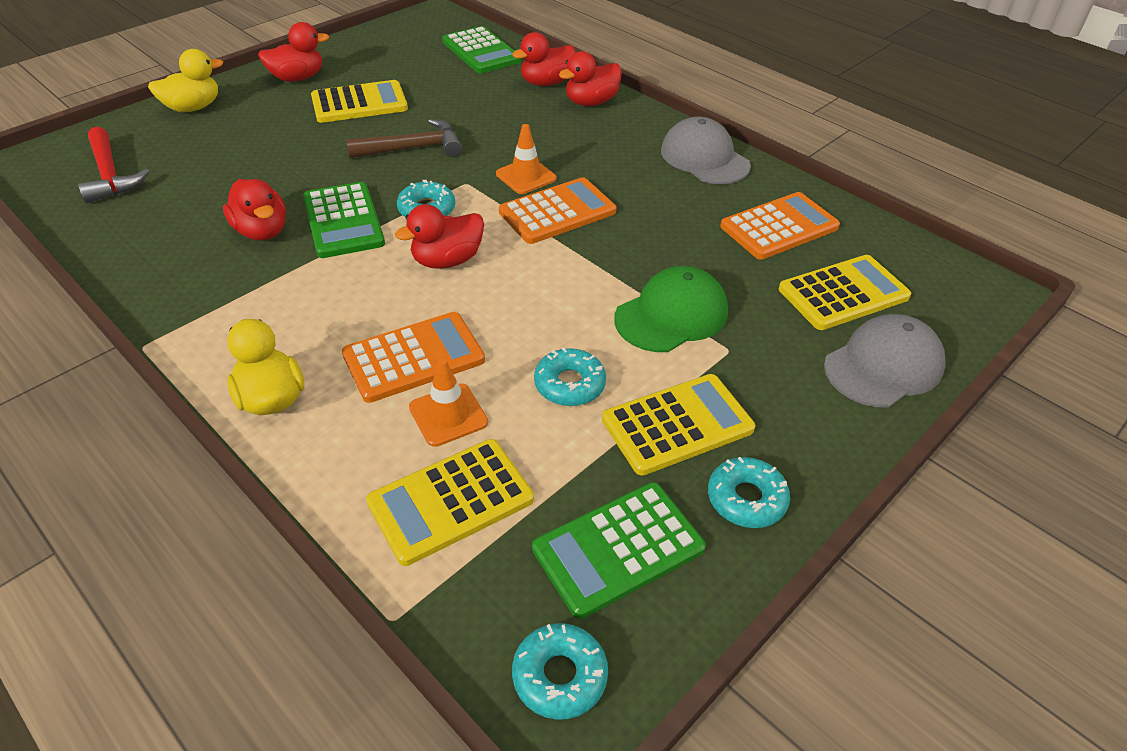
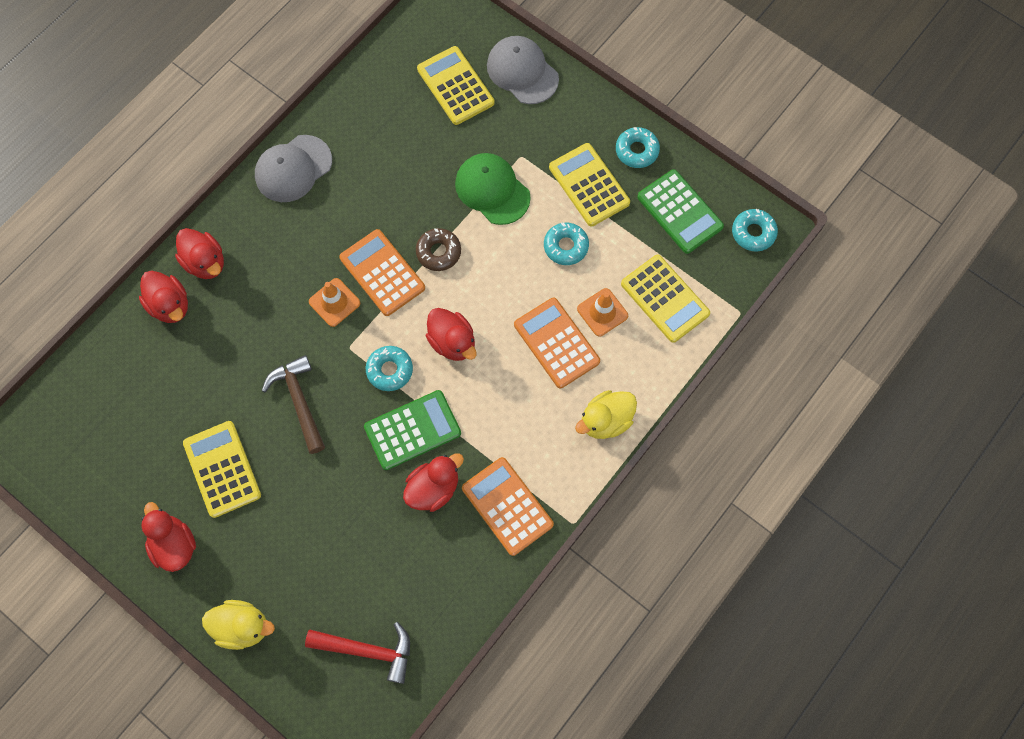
camera: 95 degrees left, 25 degrees up
(110, 175) = (368, 650): red hammer -> red hammer turned 45 degrees clockwise
(193, 108) = (242, 627): yellow duck -> yellow duck turned 135 degrees clockwise
(481, 51) = (105, 376): green calculator -> none
(579, 258) = (438, 252): none -> brown donut
(779, 227) = (384, 120): orange calculator -> orange calculator (507, 506)

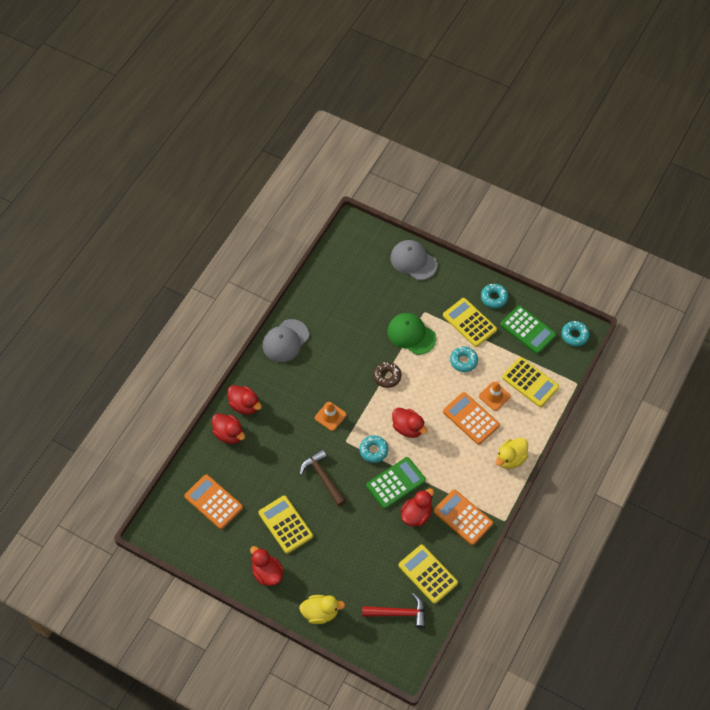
camera: 10 degrees left, 10 degrees down
(382, 273) = (355, 394): orange calculator -> orange calculator (213, 502)
(455, 86) = (374, 276): yellow calculator -> yellow calculator (428, 574)

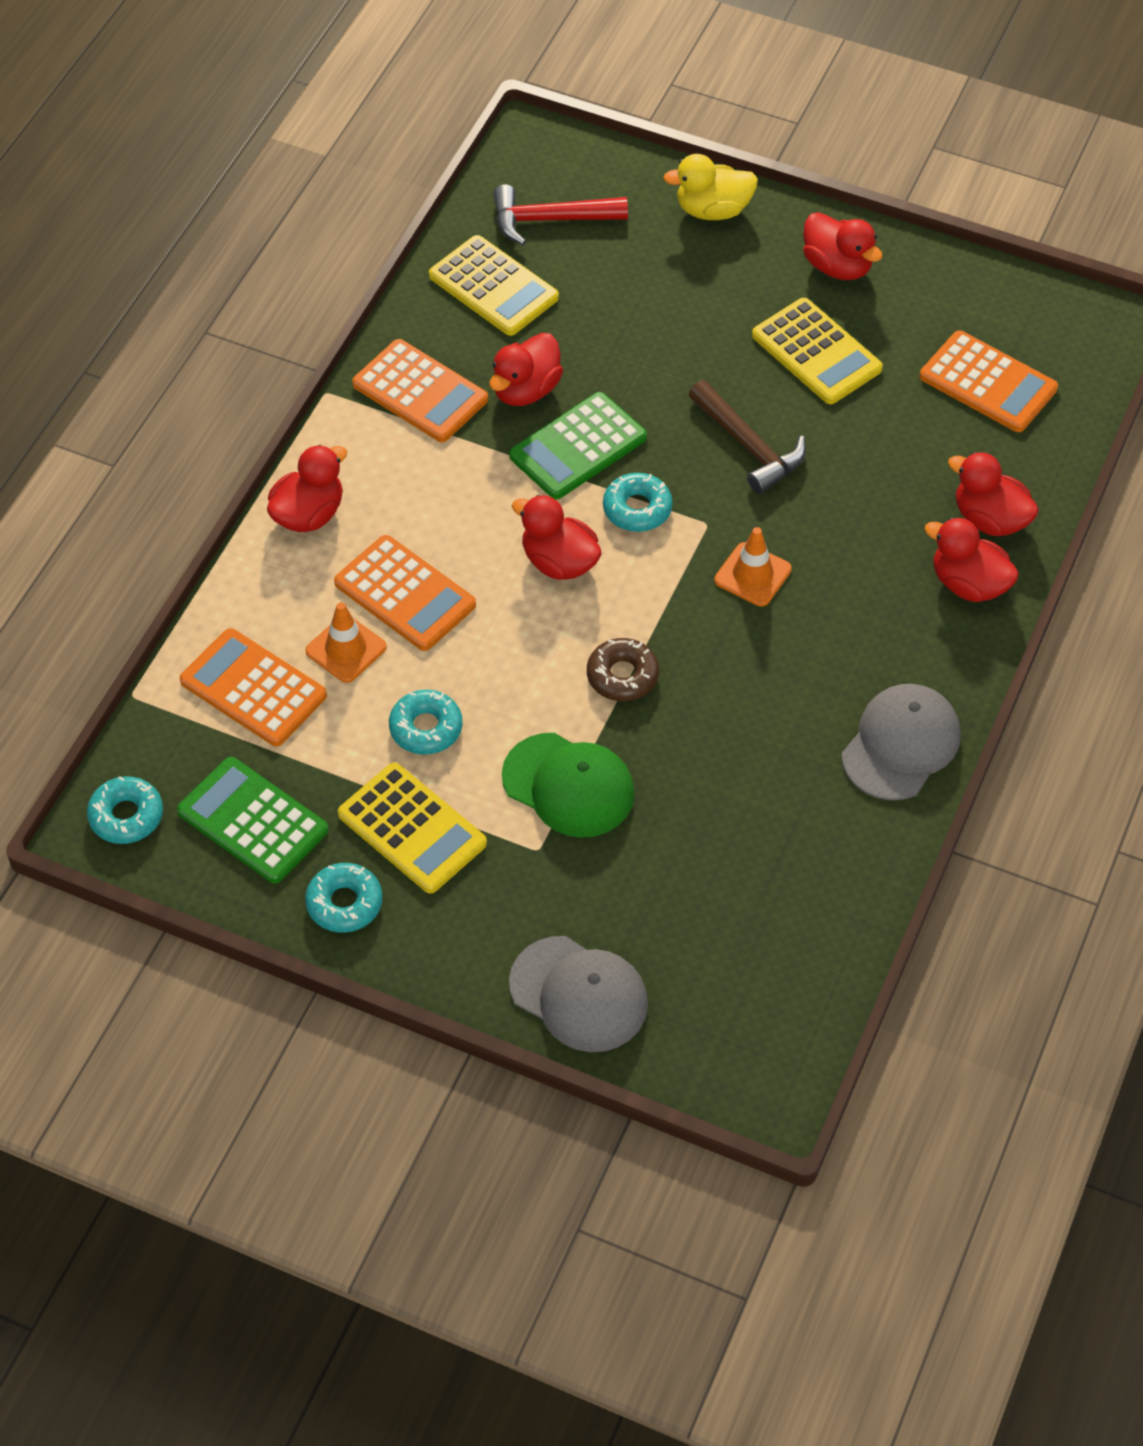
camera: 175 degrees right, 5 degrees down
(510, 459) = (309, 514): yellow duck -> red duck
(530, 382) = (253, 689): yellow calculator -> orange calculator

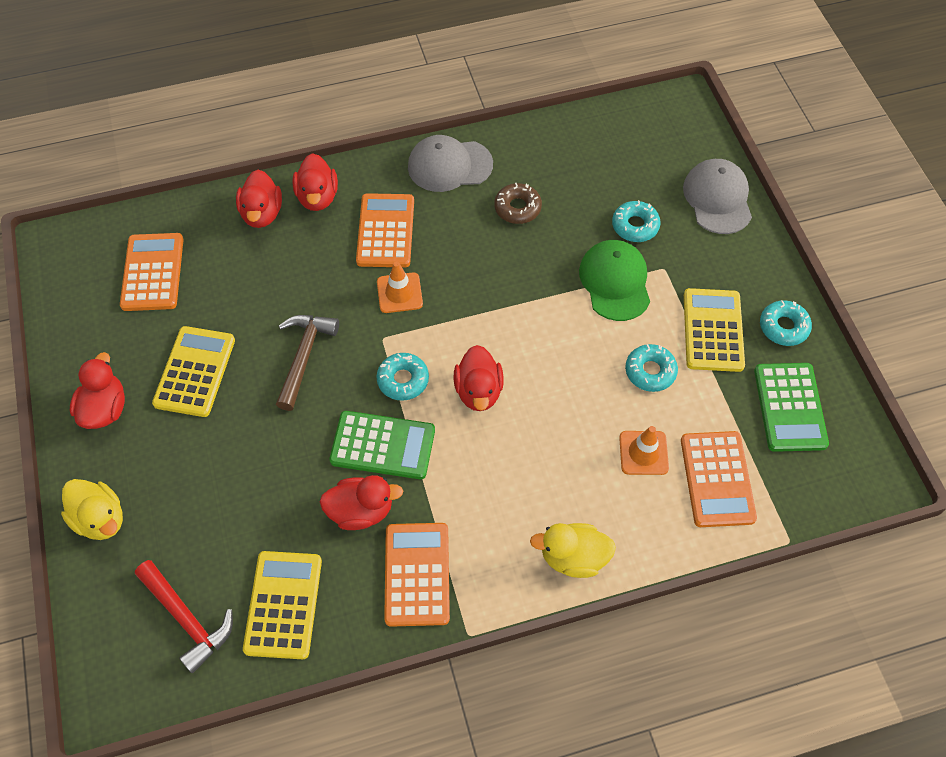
camera: 130 degrees left, 5 degrees up
(126, 816) = (856, 473): turquoise donut -> turquoise donut (635, 226)
(309, 514) = (573, 557): red duck -> yellow duck
(405, 594) = (577, 453): orange calculator -> orange calculator (385, 231)
(622, 676) = (525, 306): brown donut -> brown donut (517, 208)

